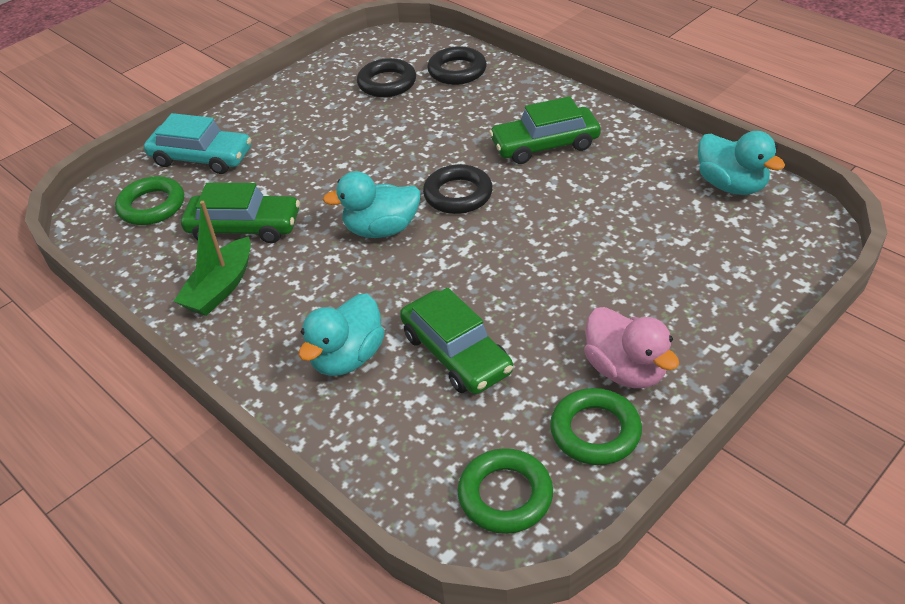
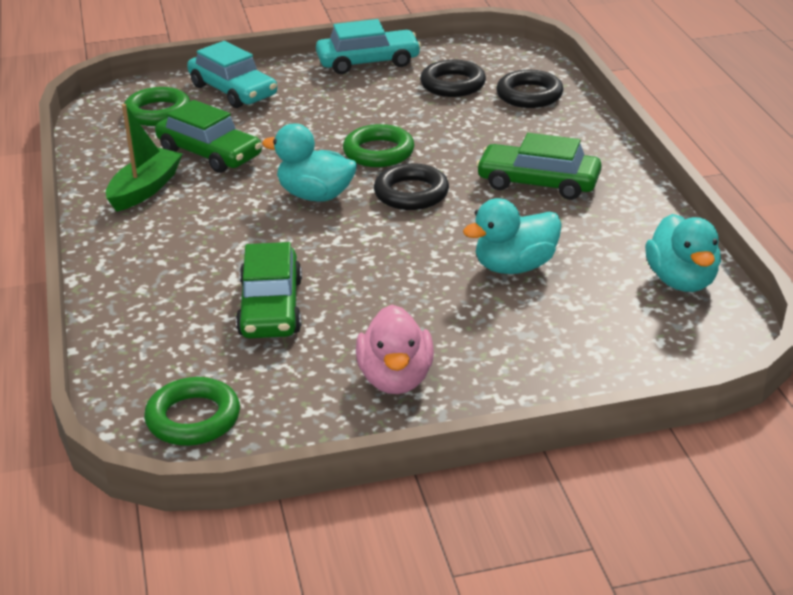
camera: 30 degrees right, 10 degrees down
(220, 288) = (145, 189): green boat -> green boat turned 150 degrees clockwise
(295, 87) = (368, 62): none -> turquoise car
(347, 357) = (184, 275): turquoise duck -> turquoise duck (515, 267)
(595, 431) = (316, 409): green ring -> green ring (378, 152)

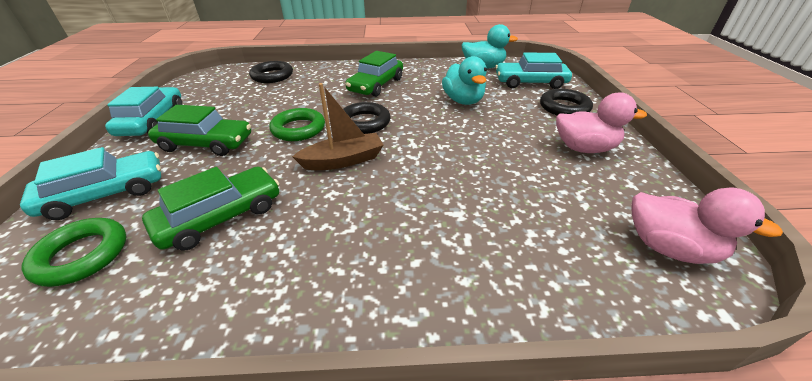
camera: 80 degrees left, 5 degrees up
(145, 189) = (258, 272): green boat -> none
(193, 418) = (669, 247): green ring -> pink duck
(270, 307) = (502, 194): green car -> green car (206, 143)
(315, 195) = (343, 160): turquoise duck -> brown boat
(453, 84) = (230, 95): black ring -> black ring (564, 107)
(630, 336) = (530, 82): none -> turquoise car

